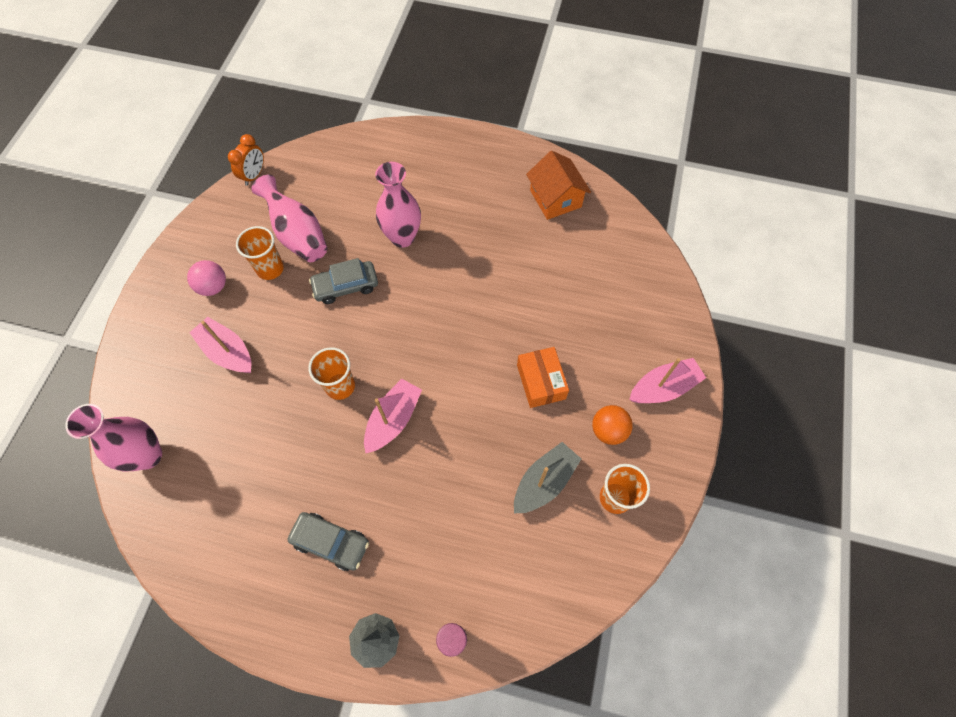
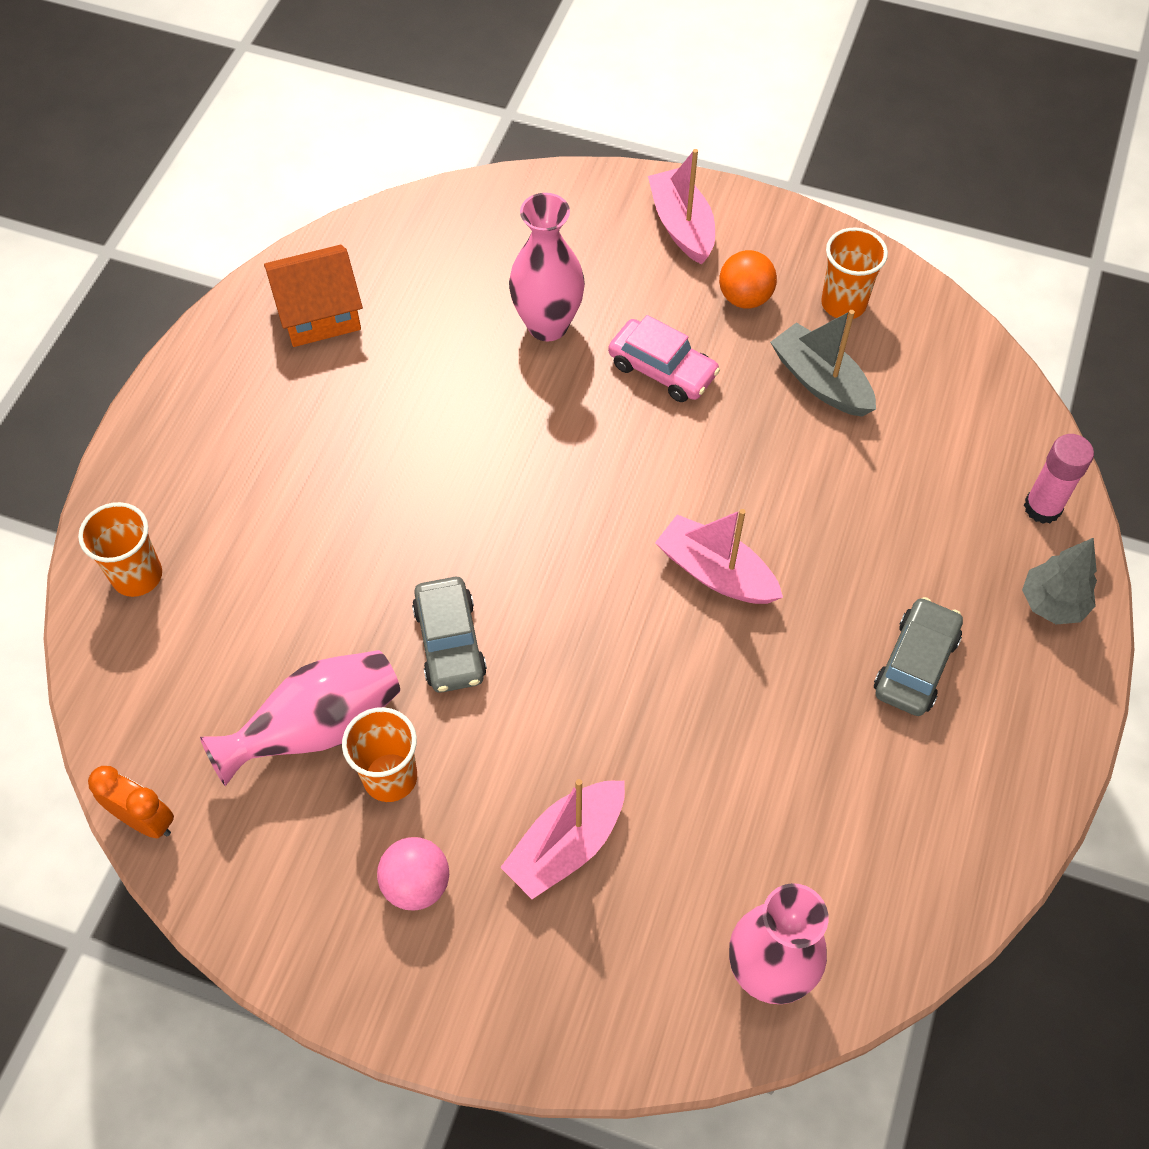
camera: 85 degrees left, 5 degrees down
(340, 386) = (650, 651): orange cup -> orange cup (137, 576)
(402, 237) = (357, 547): pink vase -> pink vase (547, 325)
(541, 382) = (662, 369): orange box -> pink car

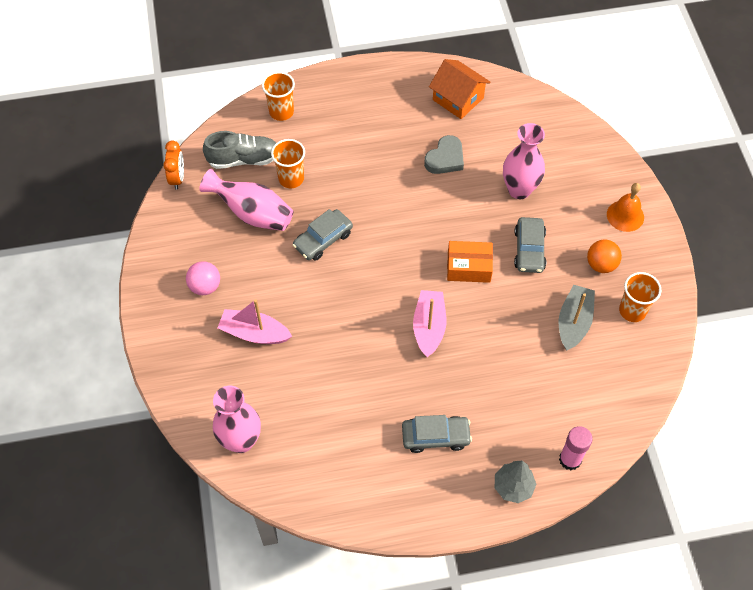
camera: 60 degrees right, 0 degrees up
(191, 687) = (243, 159): none -> grey shoe
(390, 777) = (246, 251): orange cup -> orange cup (291, 178)
(419, 389) = (445, 158): none -> grey heart
(641, 462) = (469, 267): none -> orange box
(662, 369) = (529, 250): pink car -> grey car
(682, 226) = (625, 215): pink boat -> orange bell

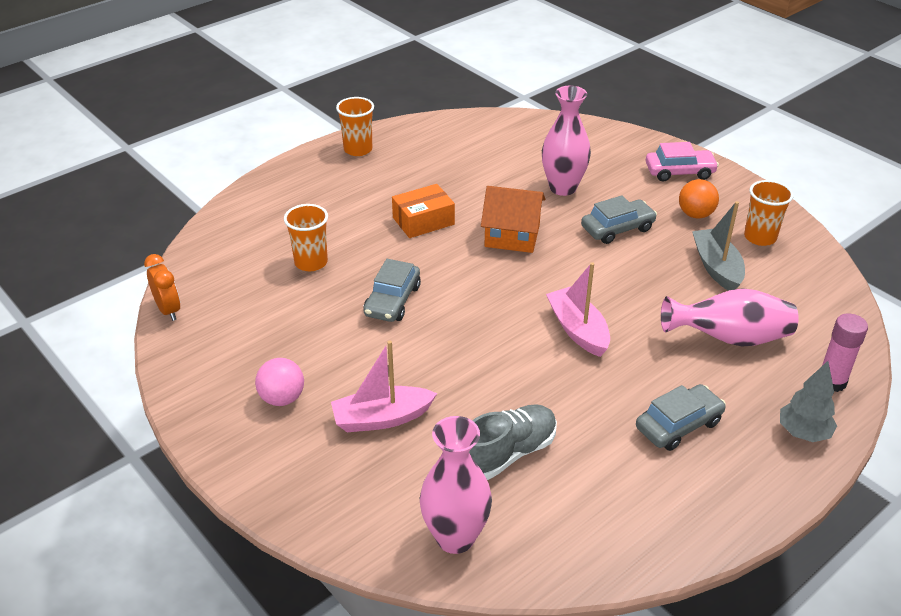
camera: 30 degrees left, 20 degrees down
(243, 159) = (240, 266): grey shoe -> grey shoe (508, 453)
(252, 213) = (288, 308): pink vase -> pink vase (729, 338)
(281, 112) = (254, 212): orange cup -> orange cup (358, 149)
(445, 158) = (466, 190): grey heart -> none
(458, 99) = (438, 143): orange house -> orange house (512, 236)
(469, 267) = (571, 264): orange box -> orange box (423, 221)
(529, 250) = (617, 228): grey car -> grey car turned 90 degrees counterclockwise
(625, 215) = (679, 172): orange bell -> pink car

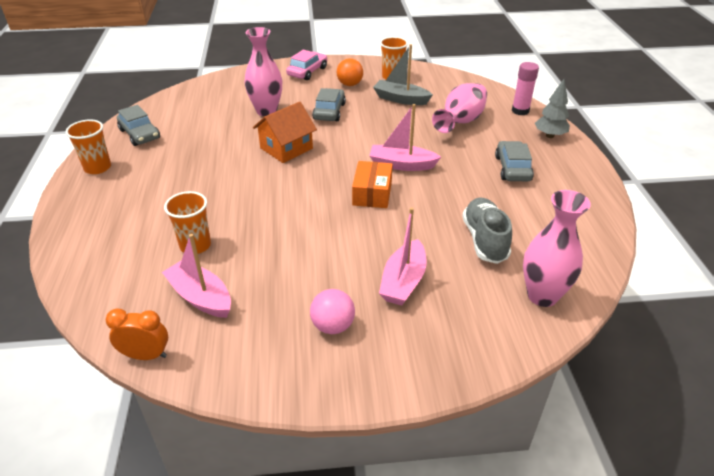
camera: 55 degrees left, 0 degrees up
(252, 302) = (201, 297): none -> pink boat
(392, 300) = (288, 224): grey car -> grey car (140, 134)
(423, 221) = (222, 175): orange box -> orange box (372, 193)

